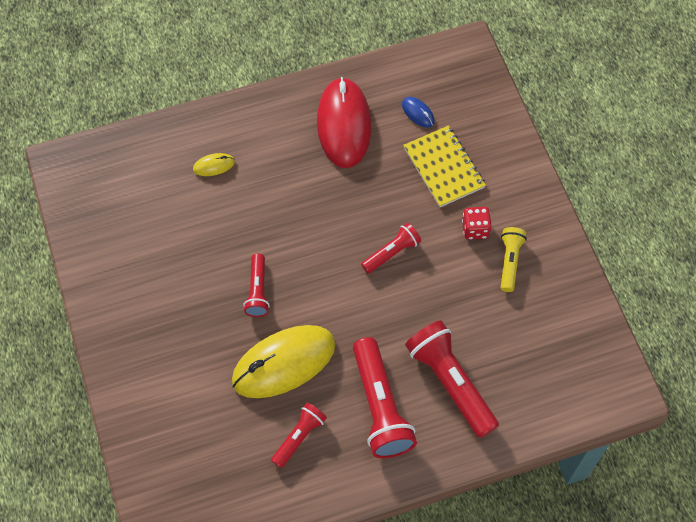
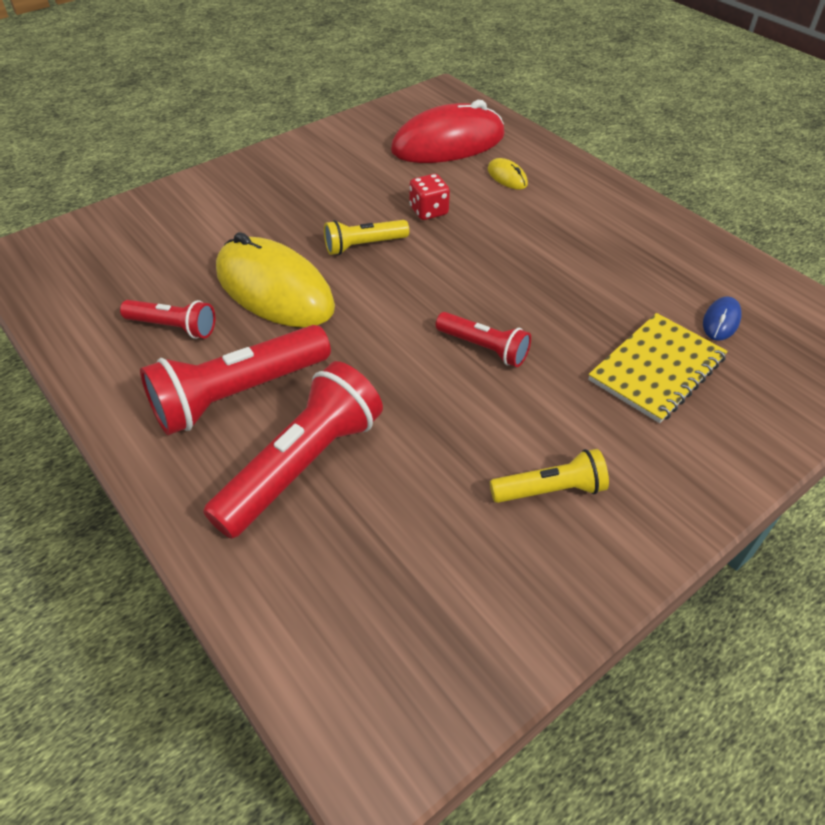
camera: 70 degrees right, 15 degrees down
(257, 291) = (363, 245): red flashlight -> yellow flashlight
(344, 125) = (642, 258): red mouse -> red mouse (448, 143)
(475, 229) = (580, 431): red dice -> red dice (428, 211)

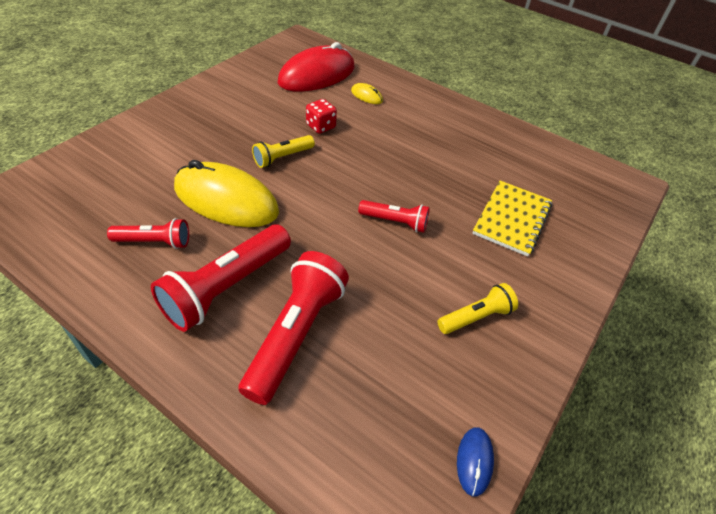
camera: 20 degrees left, 0 degrees up
(721, 321) = (538, 180): blue mouse -> blue mouse (474, 461)

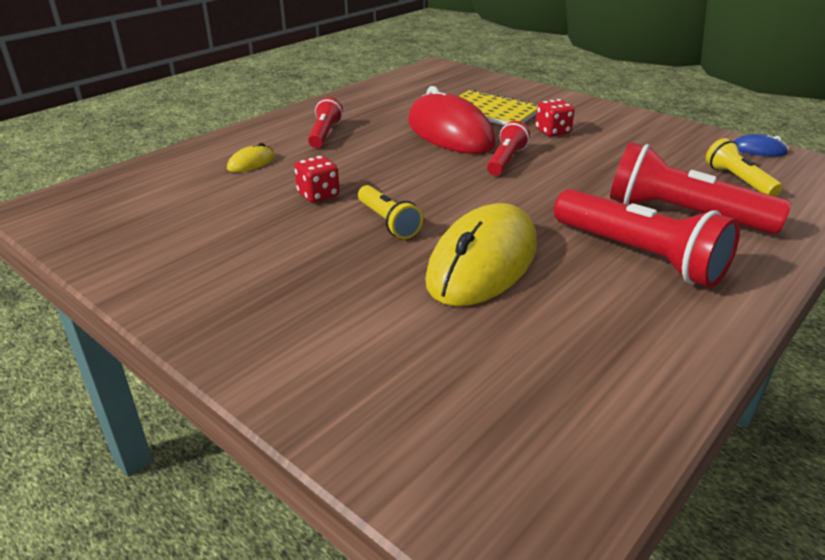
camera: 80 degrees left, 15 degrees down
(154, 242) = (581, 316): red flashlight -> red flashlight (324, 134)
(317, 75) = (177, 195): red mouse -> red mouse (450, 133)
(473, 261) = (552, 132): none -> red dice
(476, 317) = (620, 137): yellow flashlight -> yellow flashlight (738, 180)

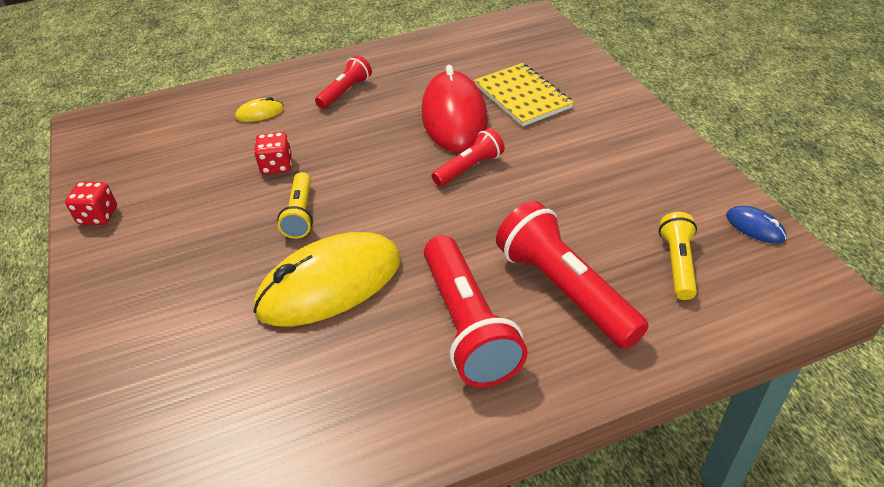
camera: 30 degrees right, 10 degrees up
(552, 132) = (554, 140): red dice -> red dice (98, 216)

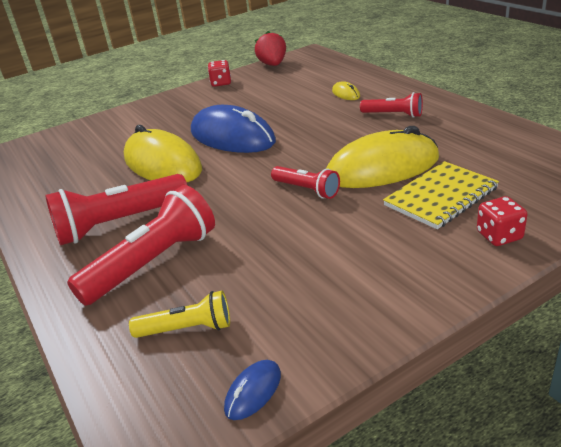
camera: 80 degrees right, 10 degrees down
(89, 159) = (273, 65): none -> red strawberry
(276, 166) = (284, 116): red dice -> red dice (499, 236)
(300, 214) = (232, 137): yellow flashlight -> blue mouse
(454, 117) = (382, 168): red mouse -> yellow mouse

